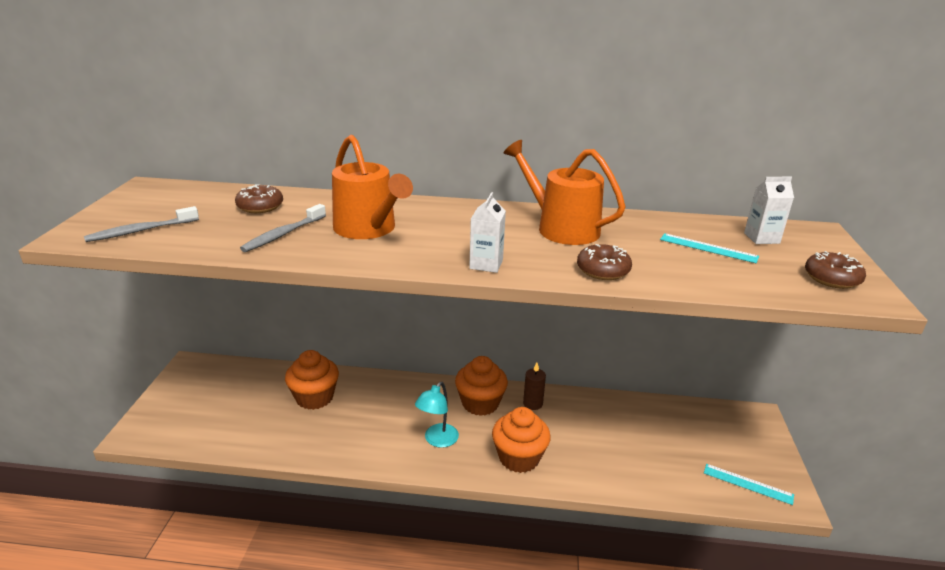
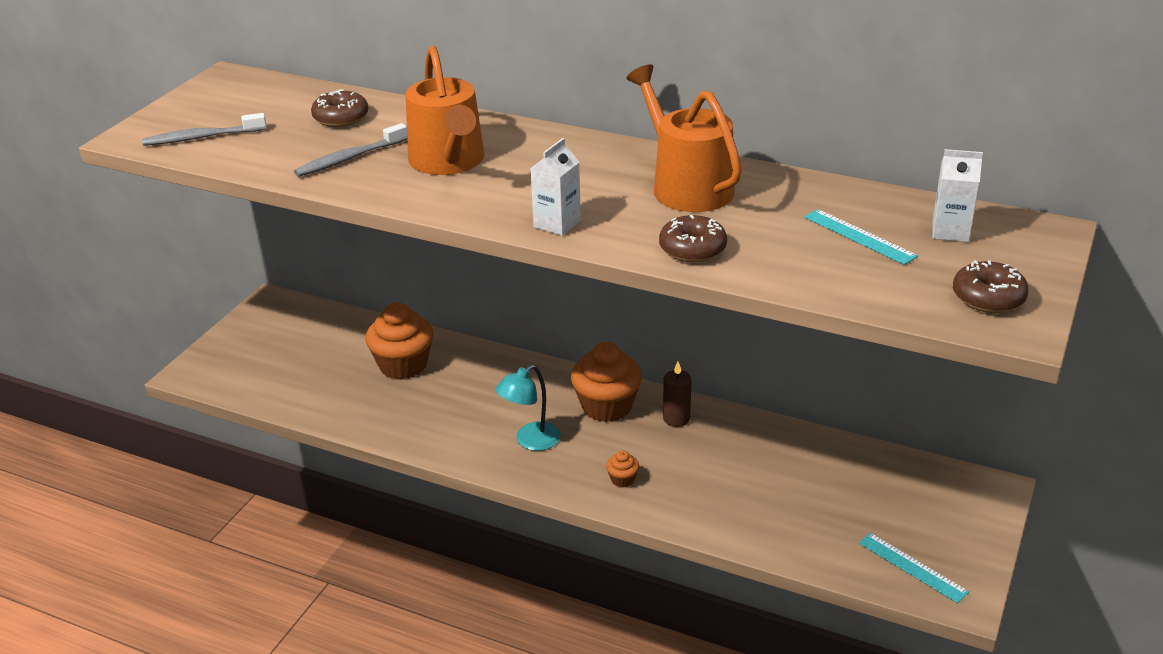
camera: 20 degrees right, 5 degrees up
(519, 458) = (622, 479): orange cupcake -> orange cupcake, size x0.44

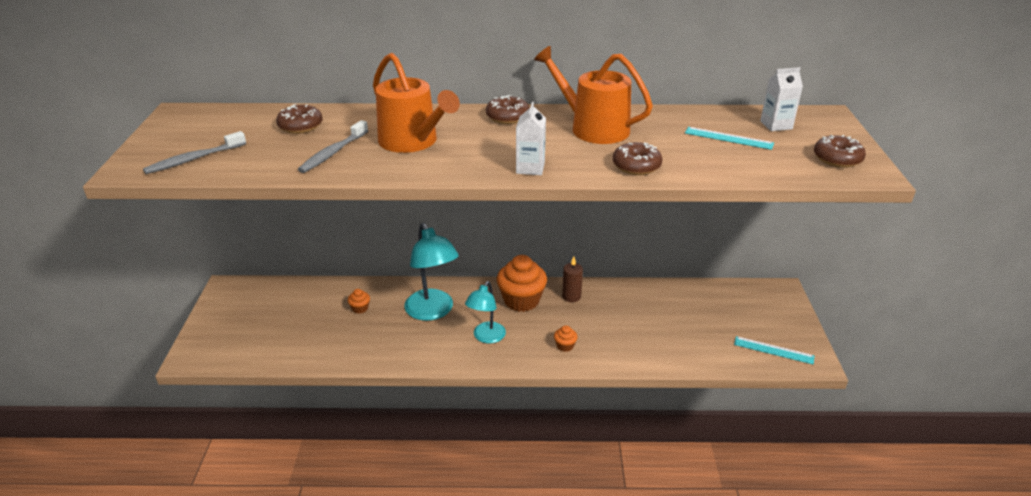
camera: 25 degrees left, 0 degrees up
(403, 365) = (360, 308): orange cupcake -> orange cupcake, size x0.44
(486, 392) = (433, 312): none -> turquoise lamp
(590, 151) = (507, 117): none -> brown donut

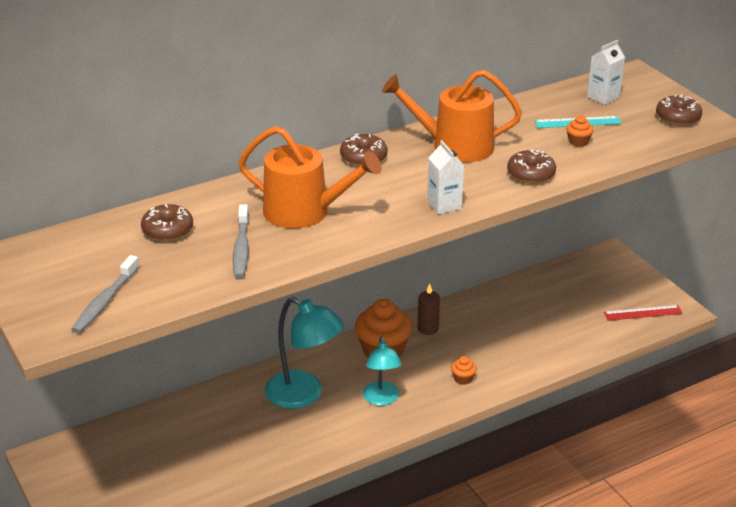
camera: 30 degrees left, 0 degrees up
(360, 308) = (223, 421): orange cupcake -> orange cupcake (578, 142)
(773, 350) = (643, 313): turquoise ruler -> red ruler

